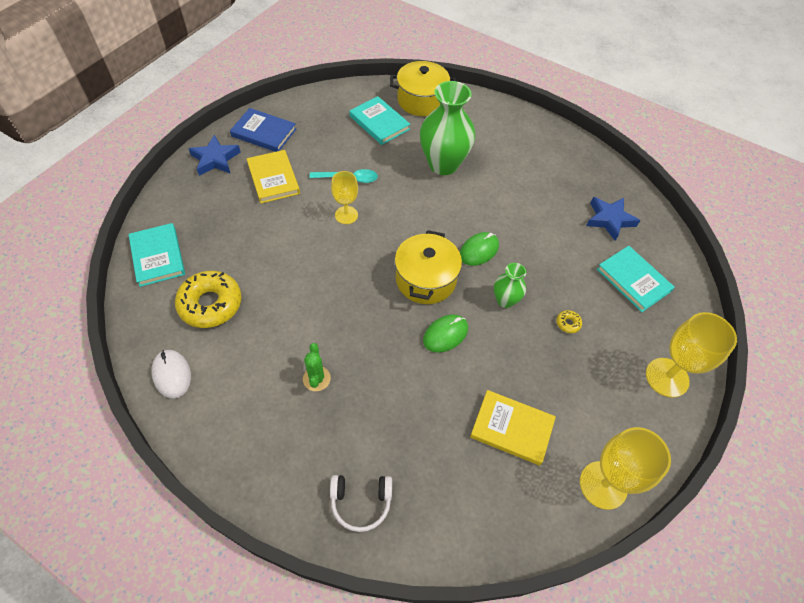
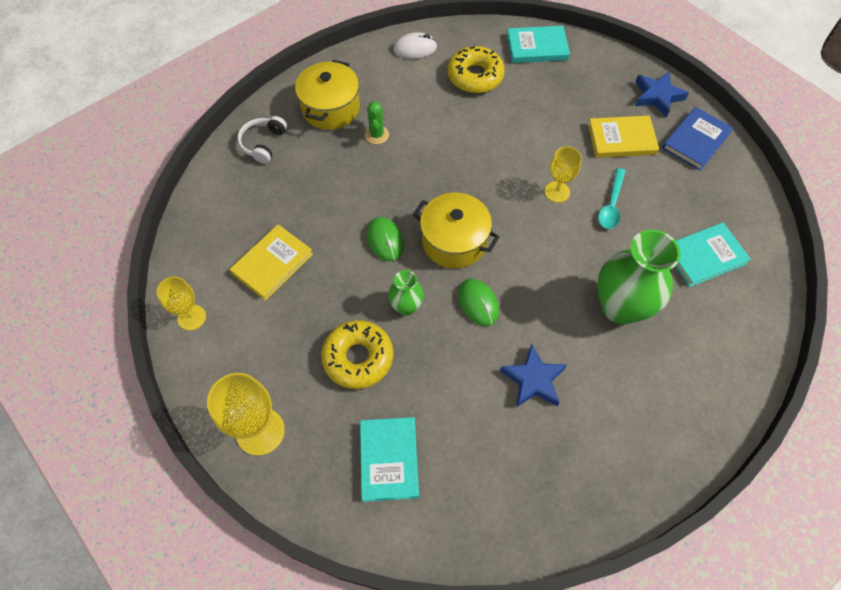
camera: 110 degrees right, 5 degrees up
(316, 378) = (377, 135): green cactus -> green cactus turned 75 degrees clockwise
(421, 100) = (747, 316): yellow pot -> yellow pot (330, 108)
(568, 323) = (358, 358): yellow donut -> yellow donut, size x2.49
(603, 485) = (192, 317): yellow goblet -> yellow goblet, size x0.63
(609, 220) = (488, 477): blue star -> blue star (533, 380)
(633, 280) = (389, 459): turquoise book -> turquoise book turned 75 degrees counterclockwise

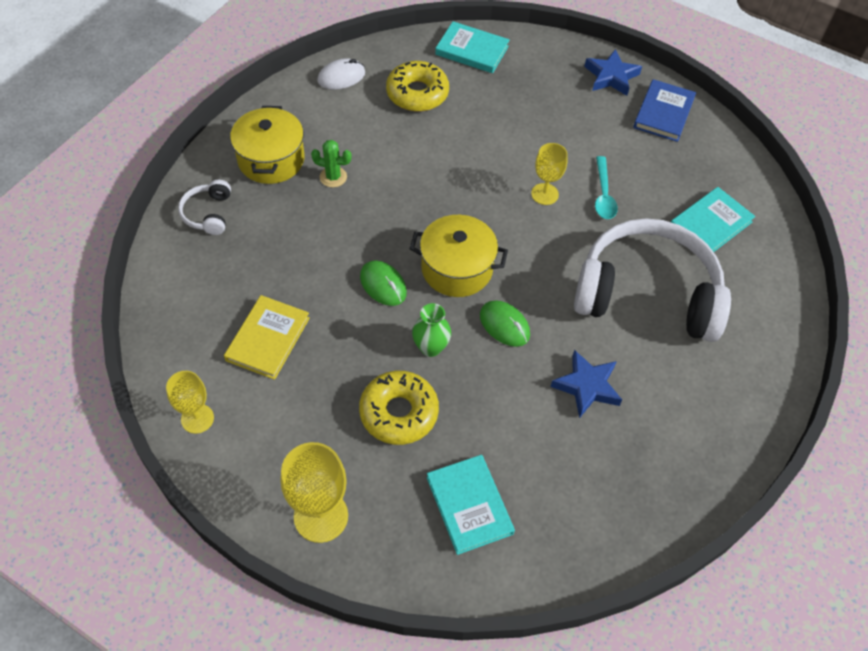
camera: 20 degrees left, 5 degrees down
(377, 135) = (333, 177): green cactus -> green cactus turned 60 degrees counterclockwise
(537, 47) = (472, 50): turquoise book -> turquoise book turned 45 degrees clockwise
(620, 307) = (647, 293): green vase -> white headphones
(621, 139) = (590, 127): yellow book -> none

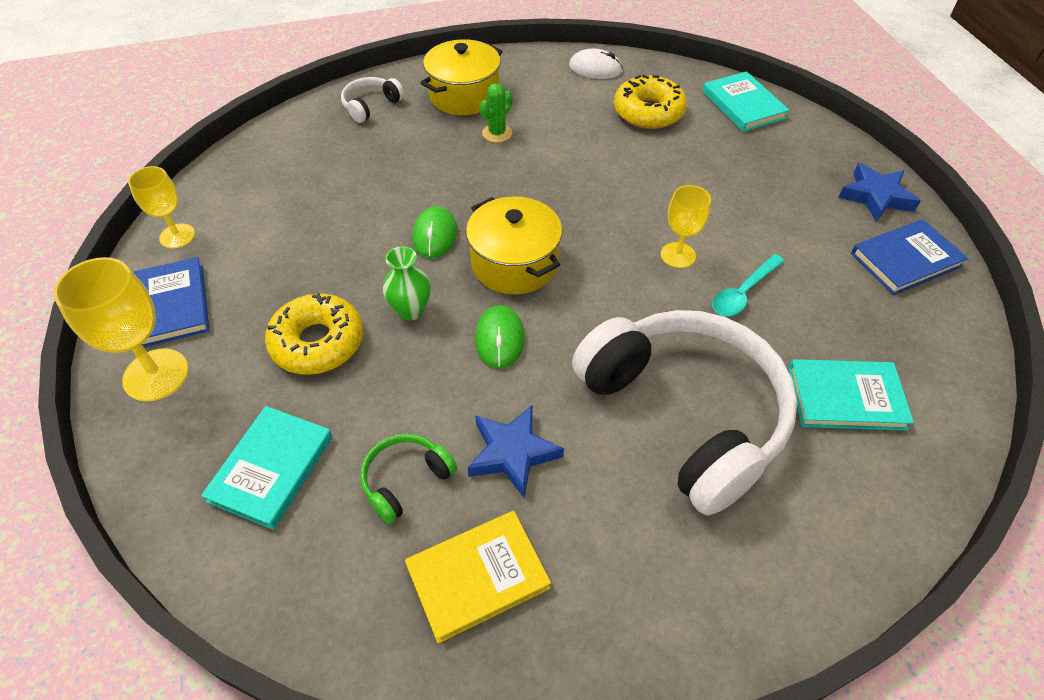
camera: 45 degrees right, 5 degrees down
(265, 466) = (172, 305): none -> blue book
(268, 339) = (296, 215): yellow book -> yellow book (477, 576)
(333, 177) = (497, 133): green cactus -> green cactus turned 75 degrees clockwise
(549, 448) = (405, 480): none -> green headphones

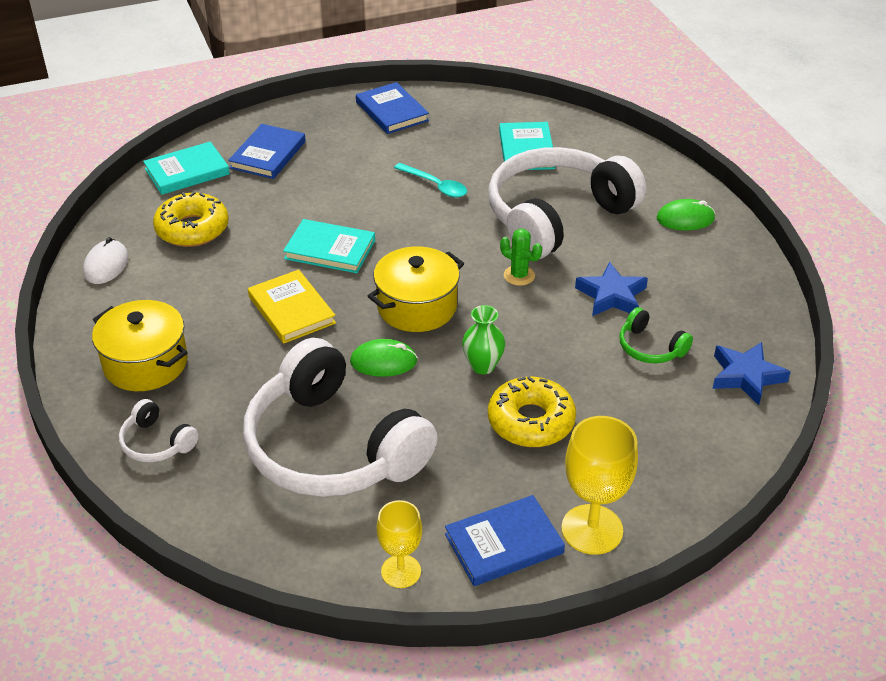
camera: 95 degrees left, 10 degrees down
(272, 468) = (663, 424): turquoise book -> turquoise book (330, 249)
(332, 199) = (332, 447): none -> white headphones
(477, 576) = (709, 305): yellow book -> yellow book (291, 310)
(497, 133) = (221, 331): green cactus -> green cactus (519, 275)
(499, 339) = (505, 309): green mouse -> green mouse (685, 219)
(678, 255) = (397, 216): yellow goblet -> none
(784, 157) = (268, 155): none -> blue book
(876, 196) = (320, 116): blue star -> blue star (746, 376)

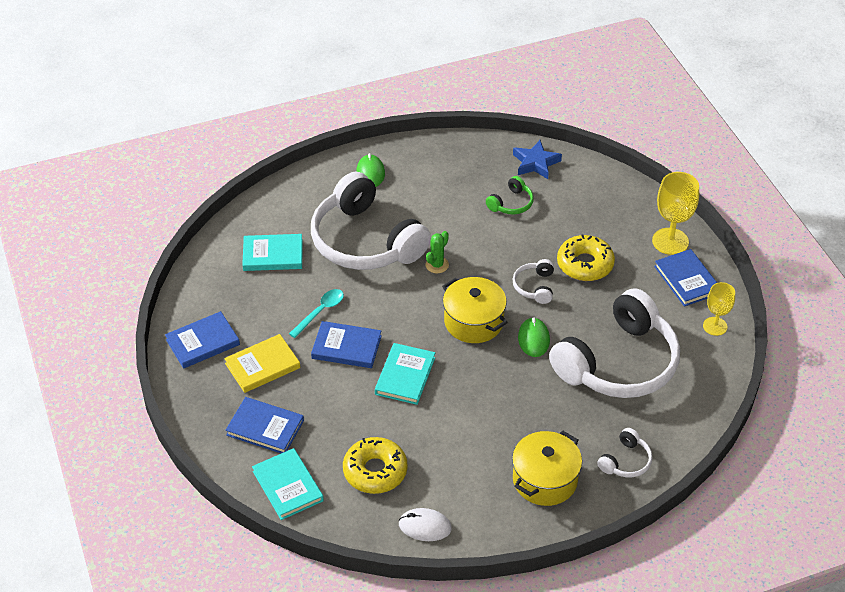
camera: 90 degrees left, 5 degrees up
(291, 310) = (479, 395): yellow book -> yellow book (262, 366)
(379, 205) = (346, 347): none -> blue book
(483, 366) = (534, 286): green vase -> white headphones
(611, 296) = (458, 218): blue star -> none

